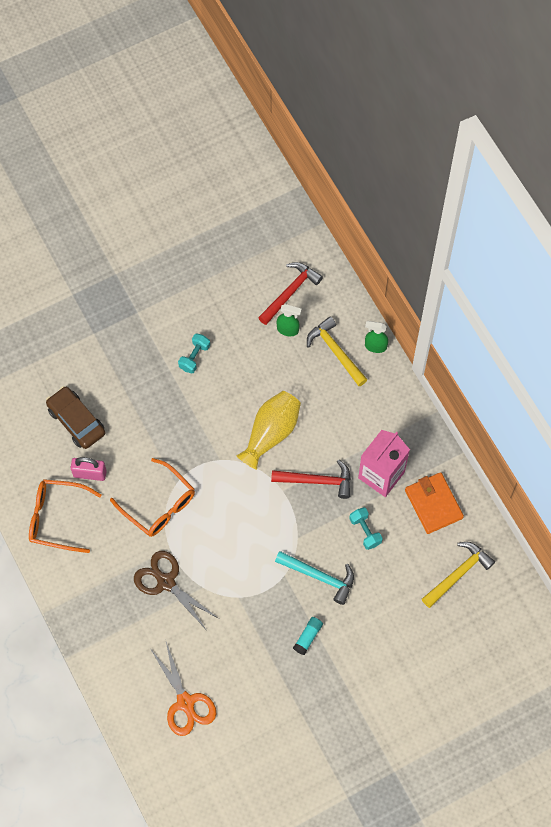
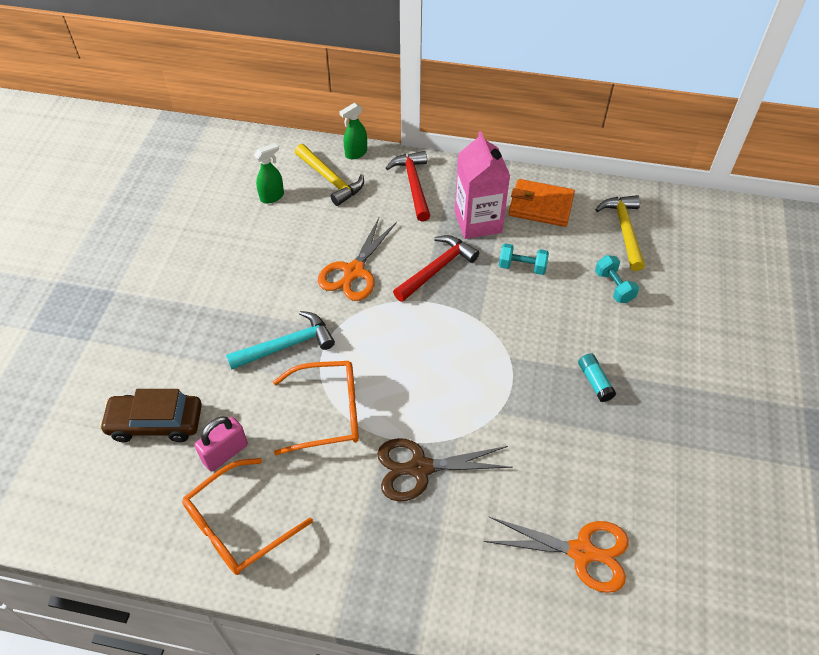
camera: 50 degrees left, 15 degrees down
(194, 357) = (214, 277): turquoise dumbbell -> turquoise dumbbell (614, 287)
(271, 433) = (354, 271): yellow vase -> orange scissors
(290, 292) = (241, 174): red hammer -> red hammer (413, 185)
(319, 576) = (537, 330): turquoise hammer -> turquoise hammer (286, 345)
(335, 352) = (330, 180): yellow hammer -> yellow hammer turned 135 degrees counterclockwise

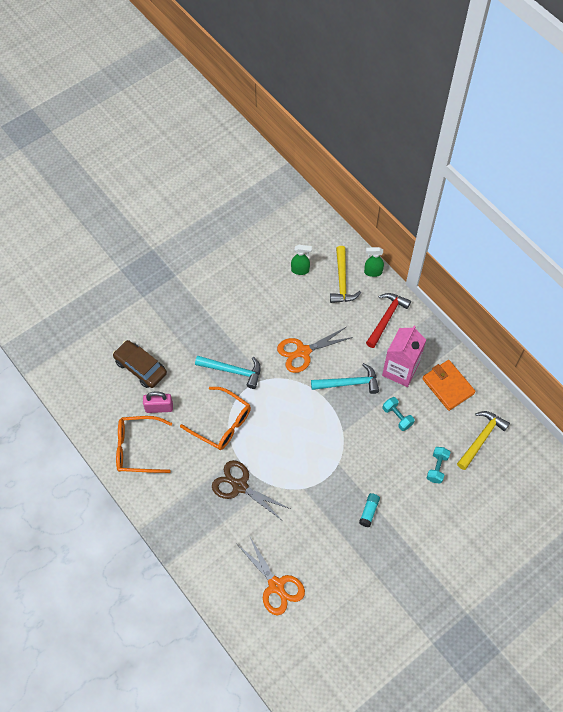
camera: 40 degrees right, 10 degrees up
(437, 269) = (349, 383): red hammer -> turquoise hammer

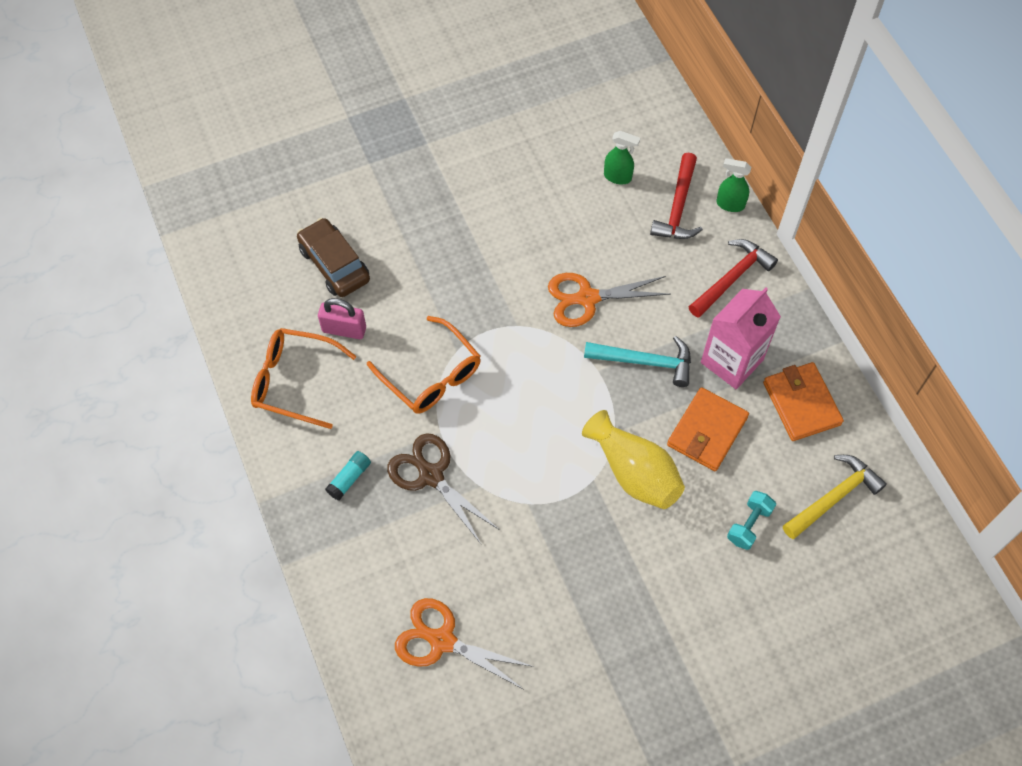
camera: 15 degrees right, 0 degrees up
(232, 371) = (471, 301): turquoise hammer -> none
(276, 585) = (442, 641): orange scissors -> orange scissors turned 135 degrees clockwise
(342, 281) = (678, 207): yellow hammer -> red hammer
(361, 453) = (634, 472): none -> yellow vase
(369, 511) = (621, 565): turquoise glue stick -> turquoise glue stick (349, 478)
(397, 417) = (707, 431): turquoise dumbbell -> orange wallet

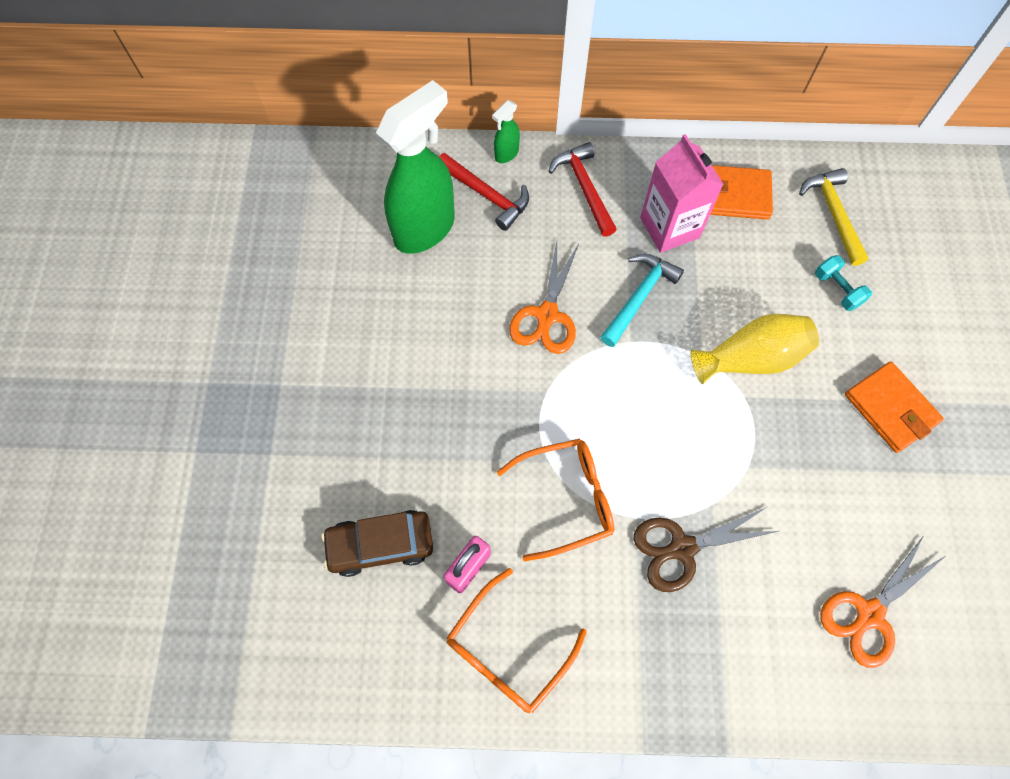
camera: 65 degrees left, 5 degrees up
(349, 478) = (653, 636): turquoise glue stick -> none
(618, 177) = (425, 229): green spray bottle -> green spray bottle, size x2.33
(707, 431) = (732, 280): orange wallet -> orange wallet (890, 408)

